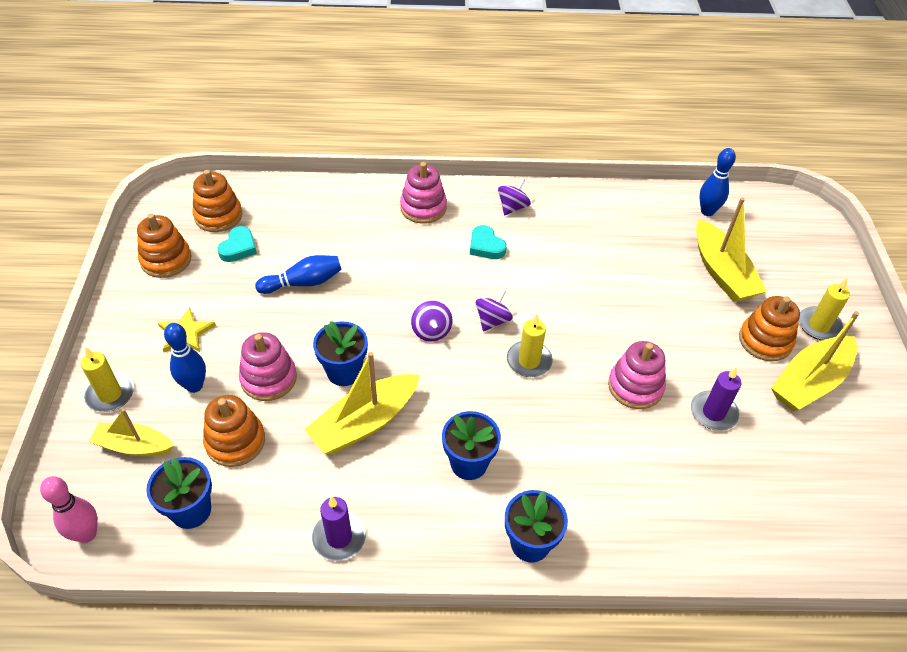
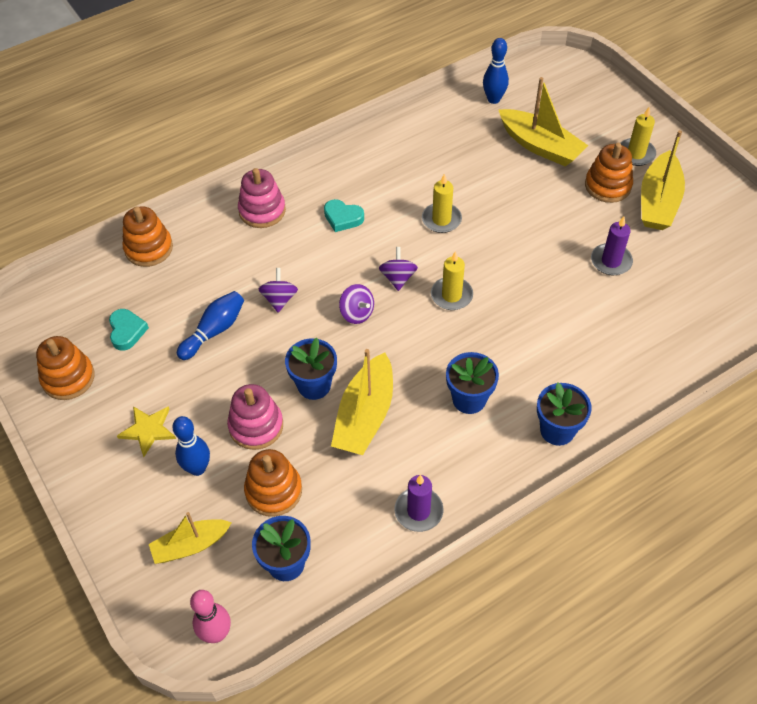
camera: 30 degrees left, 5 degrees up
(110, 394) = (129, 518): yellow candle -> yellow candle (441, 219)
(218, 216) = (80, 313): orange stacking toy -> orange stacking toy (149, 248)
(512, 207) = (337, 172): purple spinning top -> purple spinning top (279, 299)
(635, 386) = (543, 272): pink stacking toy -> none

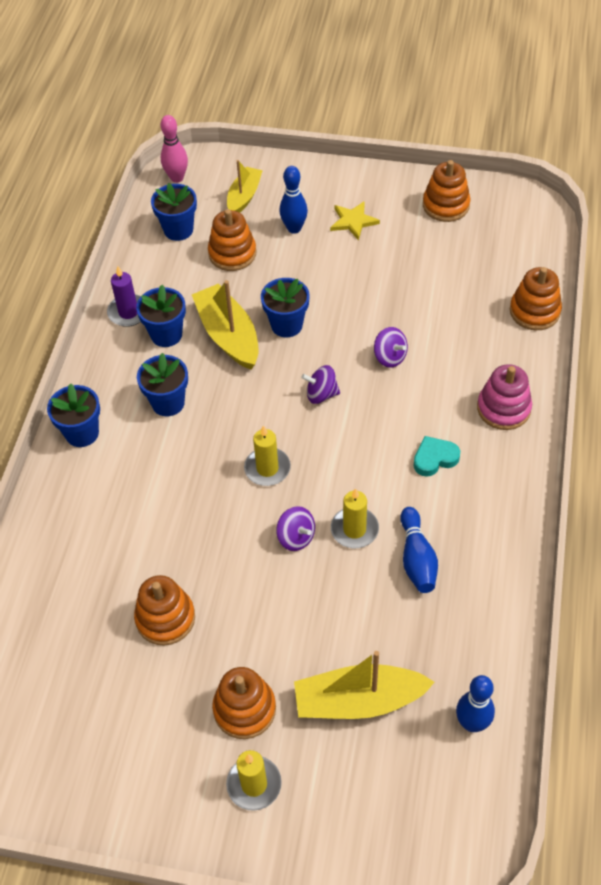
camera: 135 degrees right, 0 degrees up
(127, 331) = (456, 255): turquoise heart -> none
(214, 331) = (401, 301): blue bowling pin -> blue bowling pin (417, 558)
(256, 426) = (291, 274): pink stacking toy -> none
(398, 278) = (325, 447): purple spinning top -> purple spinning top (296, 537)
(410, 460) = (166, 334): none -> blue flower pot
(611, 261) = (165, 618): purple candle -> orange stacking toy
(658, 202) = (177, 734): yellow boat -> none

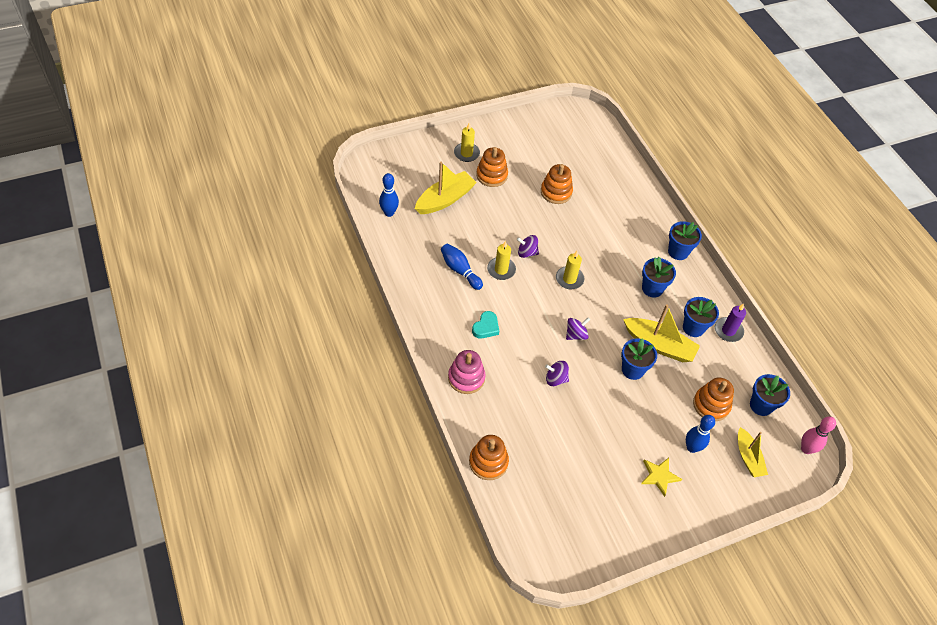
camera: 140 degrees right, 0 degrees up
(446, 205) = (608, 529): orange stacking toy -> none

